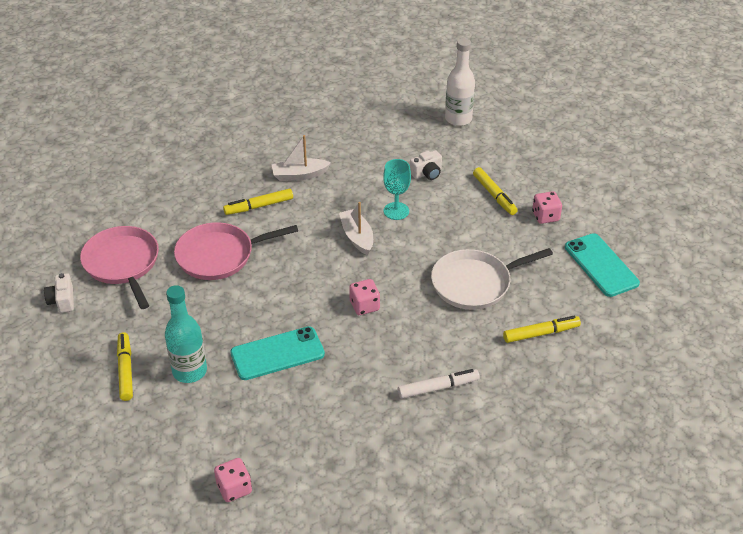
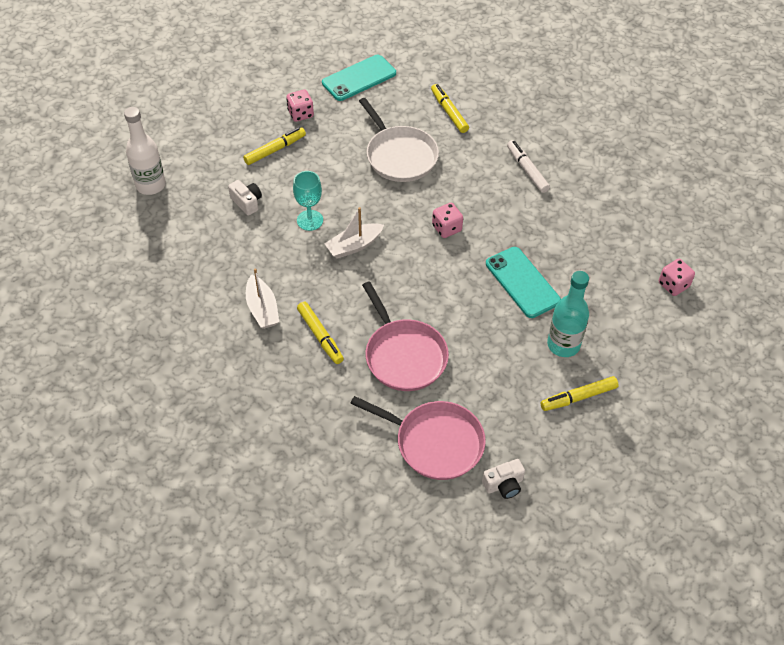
camera: 100 degrees left, 10 degrees up
(122, 263) = (435, 442): pink pan -> pink pan turned 120 degrees counterclockwise

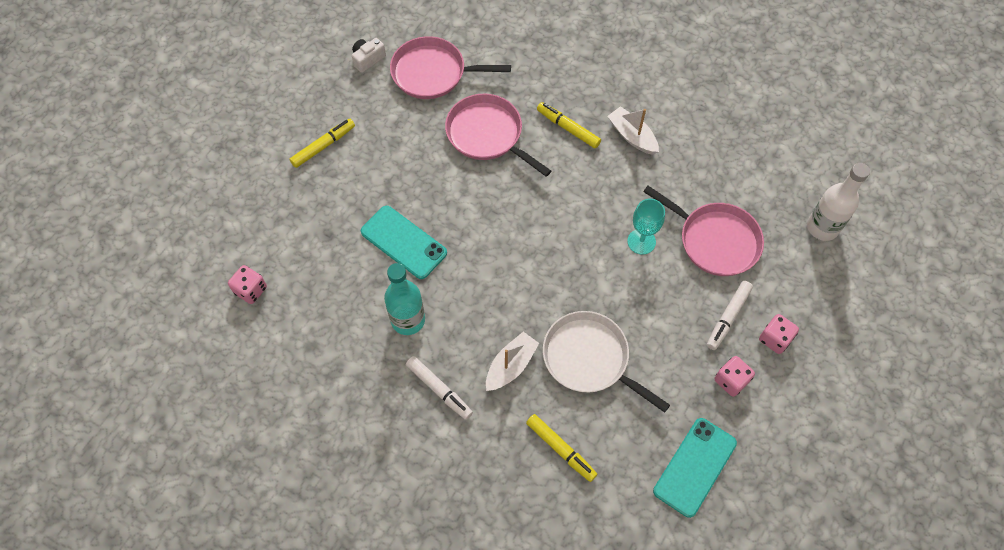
camera: 160 degrees right, 10 degrees up
(247, 202) = (715, 240): white camera -> pink pan
(275, 150) = (728, 317): yellow marker -> white marker
(354, 246) = (583, 227): white boat -> white boat (511, 366)
(446, 228) = (500, 279): pink dice -> pink dice (775, 339)
(563, 345) = (348, 190): turquoise bottle -> turquoise bottle (408, 320)

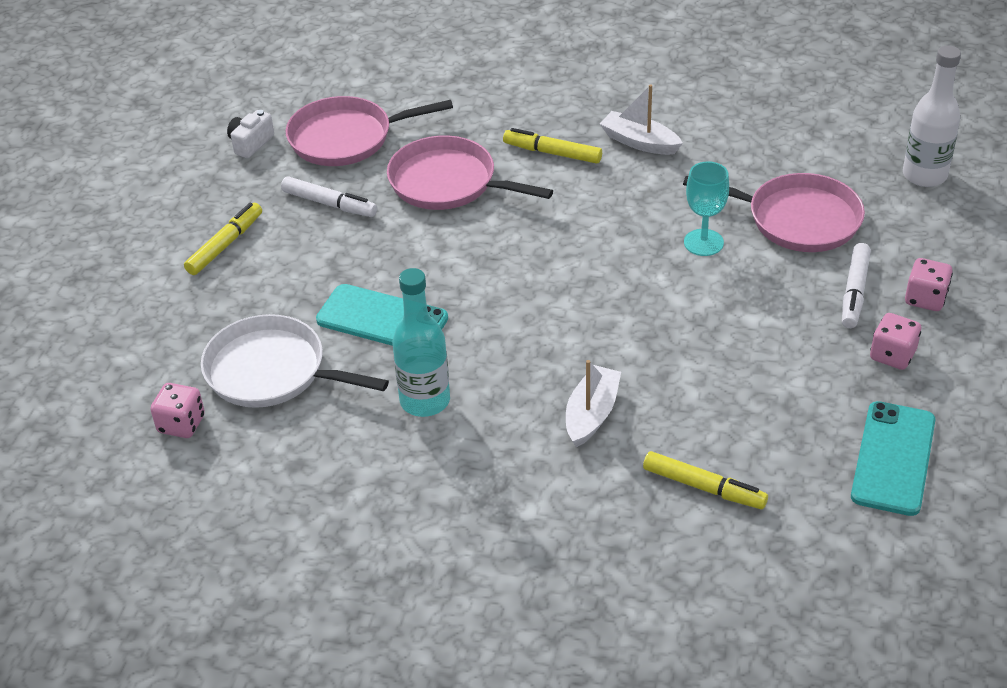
camera: 15 degrees left, 20 degrees down
(439, 389) = (503, 466): white marker -> white marker (329, 204)
(589, 358) = (695, 379): white pan -> white pan (271, 371)

